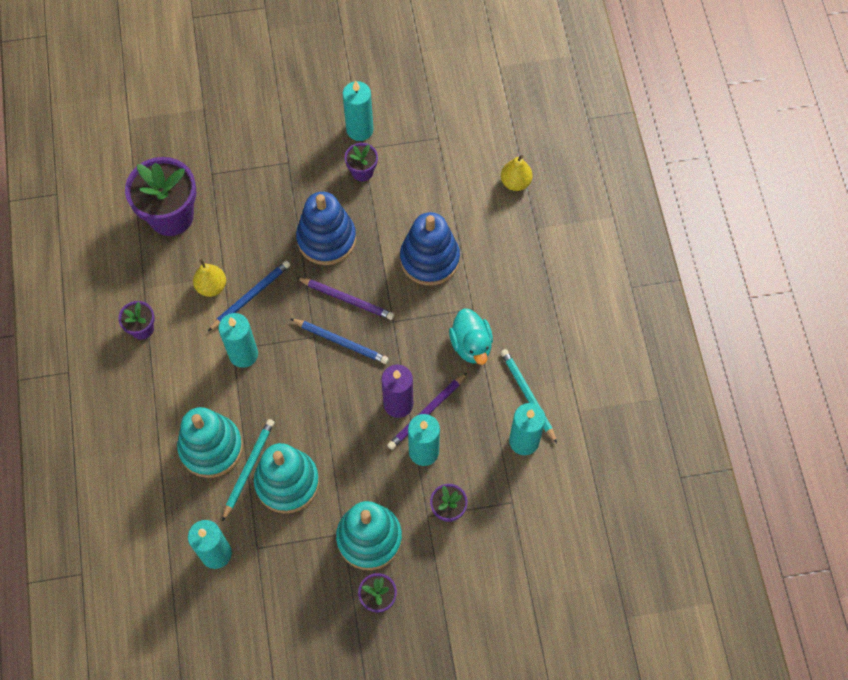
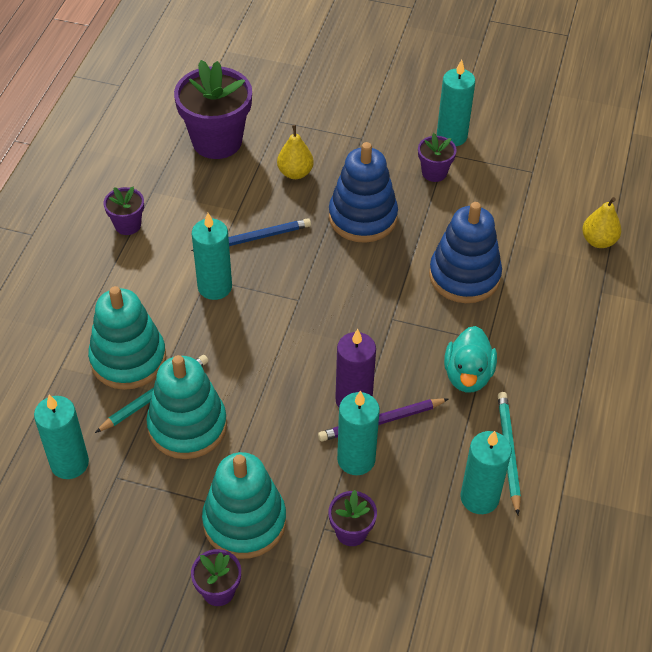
camera: 25 degrees right, 15 degrees down
(211, 286) = (219, 215): yellow pear -> yellow pear (295, 173)
(340, 342) = (324, 315): blue pencil -> none
(346, 299) = (353, 279): purple pencil -> none

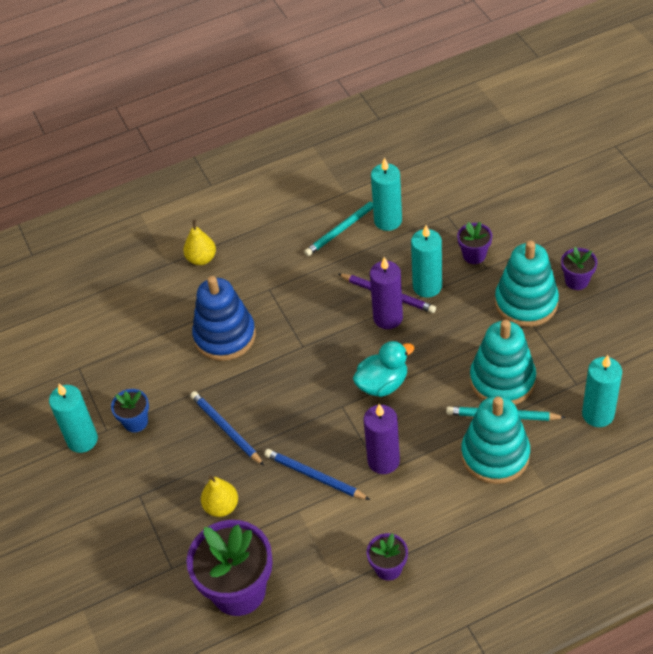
camera: 125 degrees left, 0 degrees up
(215, 287) = (383, 461): turquoise candle -> purple candle
(362, 217) = (226, 429): blue stacking toy -> blue pencil
(434, 172) = (135, 422): purple flower pot -> blue flower pot
(468, 375) = (307, 280): turquoise duck -> turquoise duck (382, 384)
(598, 241) = (119, 291): yellow pear -> yellow pear (201, 259)

